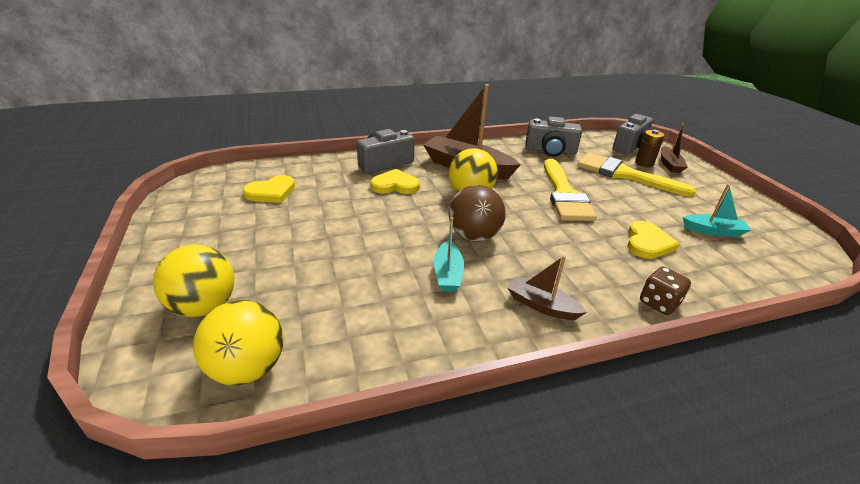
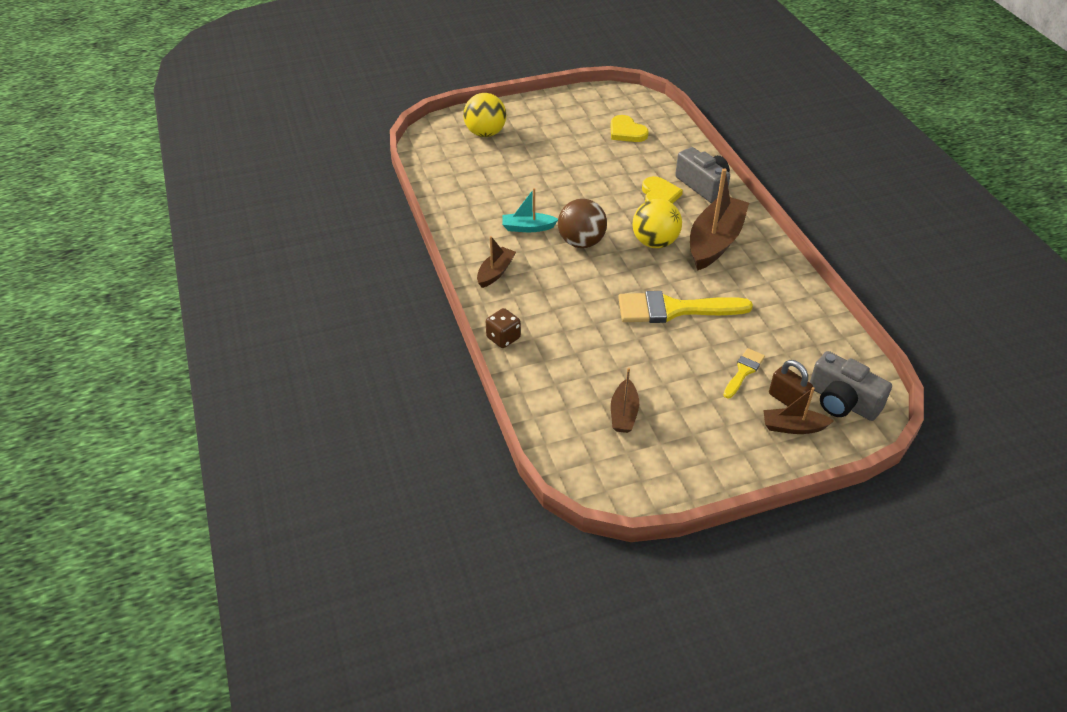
camera: 90 degrees right, 10 degrees up
(247, 368) = (438, 158): yellow ball -> none
(550, 151) = (790, 313): grey camera -> none
(624, 174) = (743, 371): yellow brush -> yellow brush, size x0.50
(644, 163) = (787, 400): brown battery -> brown padlock
(647, 243) = (591, 353): yellow heart -> none
(713, 231) = (624, 413): turquoise boat -> brown boat

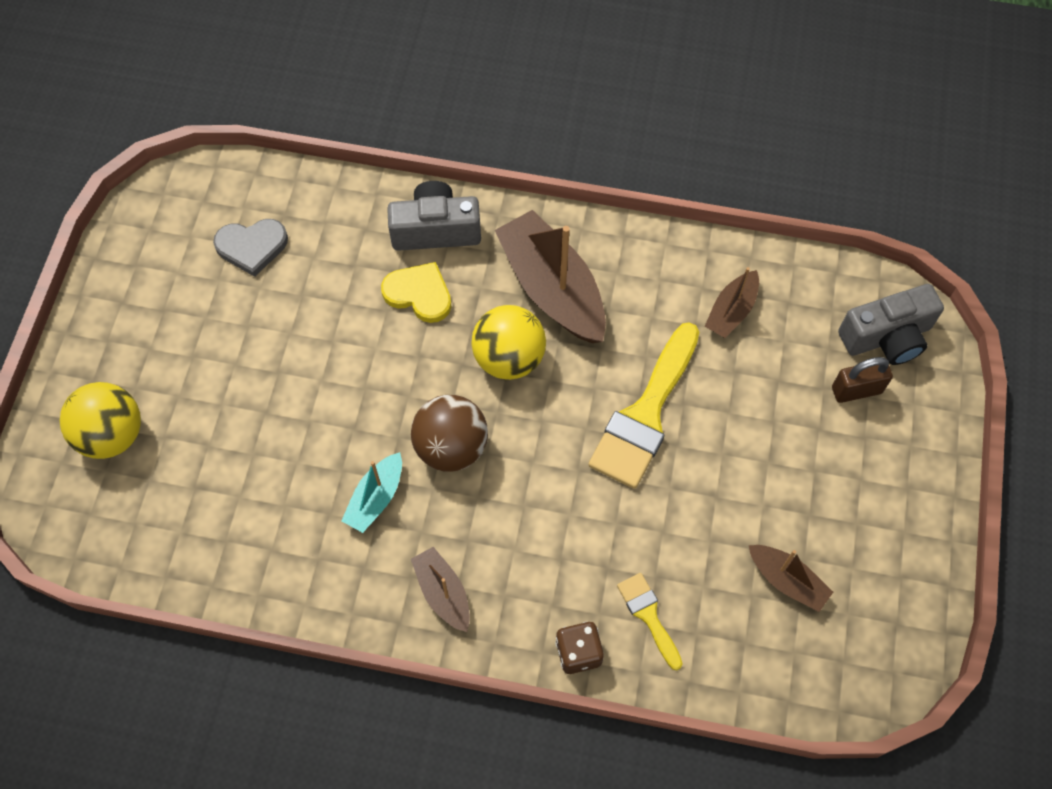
camera: 60 degrees left, 20 degrees up
(626, 132) = (252, 246): yellow heart -> grey heart
(743, 371) = (789, 405): yellow brush -> yellow brush (648, 615)
(793, 427) = (898, 411): brown boat -> brown boat (731, 311)

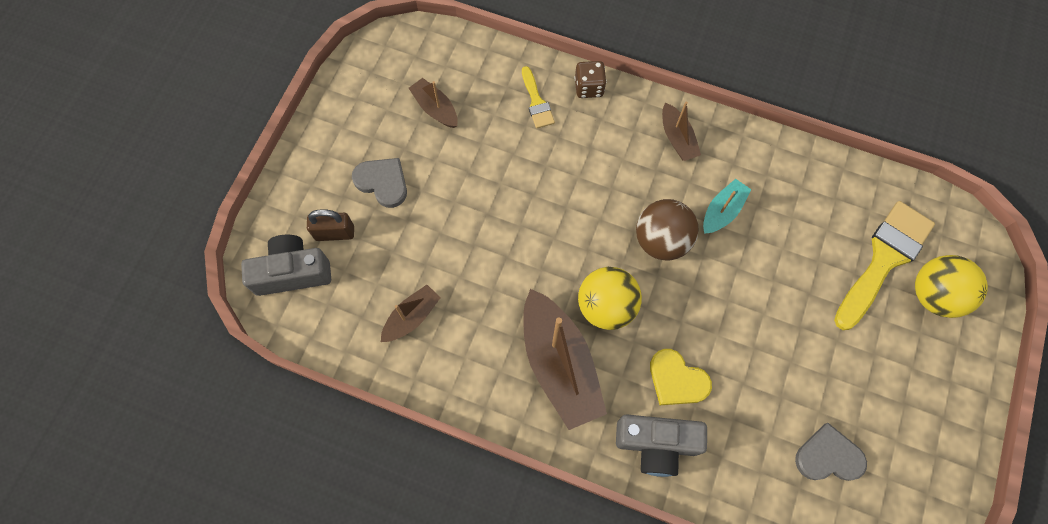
camera: 170 degrees left, 5 degrees up
(645, 414) = (505, 241): yellow brush -> yellow brush (884, 259)
(821, 463) = (382, 182): none -> grey heart

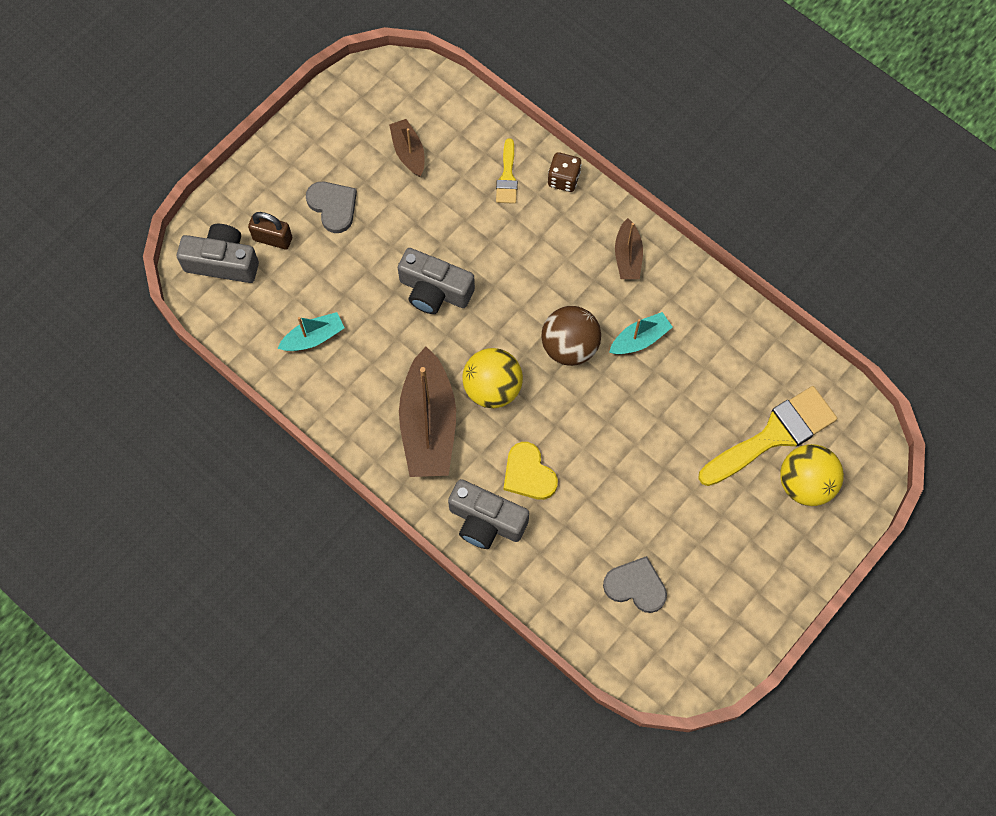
camera: 20 degrees right, 0 degrees up
(411, 317) = (313, 337): brown boat -> turquoise boat
(512, 230) = (434, 291): none -> grey camera

